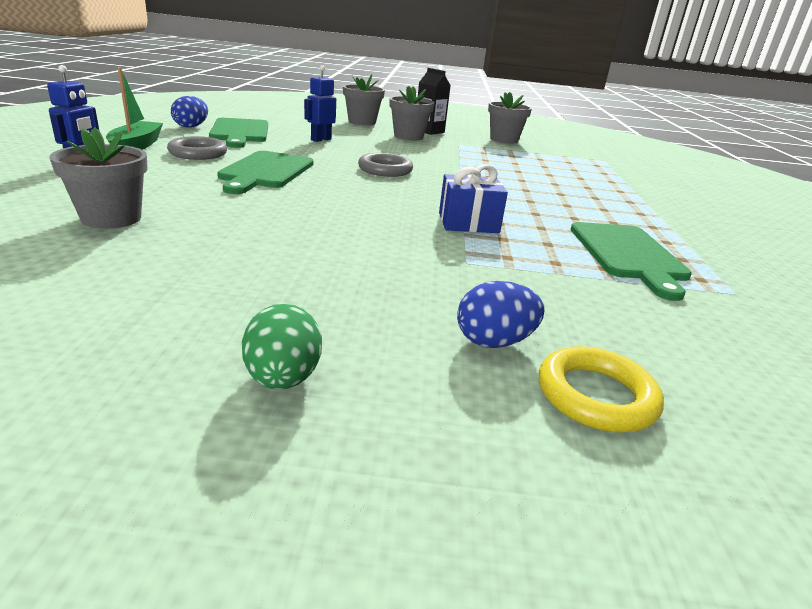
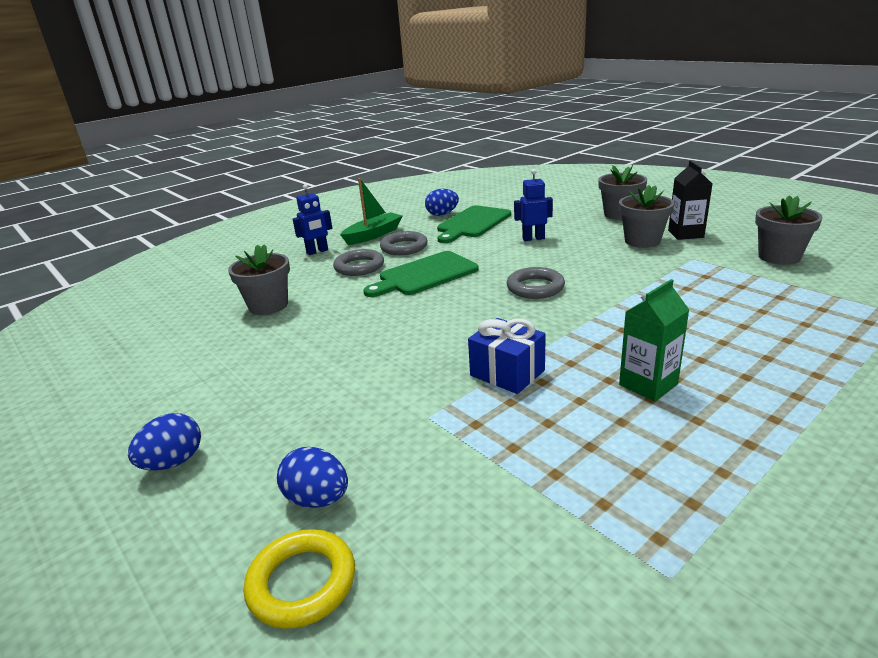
camera: 50 degrees right, 0 degrees up
(173, 172) = (359, 267): none -> grey ring
(283, 378) = (173, 462): green egg -> blue egg
(560, 211) = (648, 384): none -> green carton
(628, 254) = (622, 469): green cutting board -> none

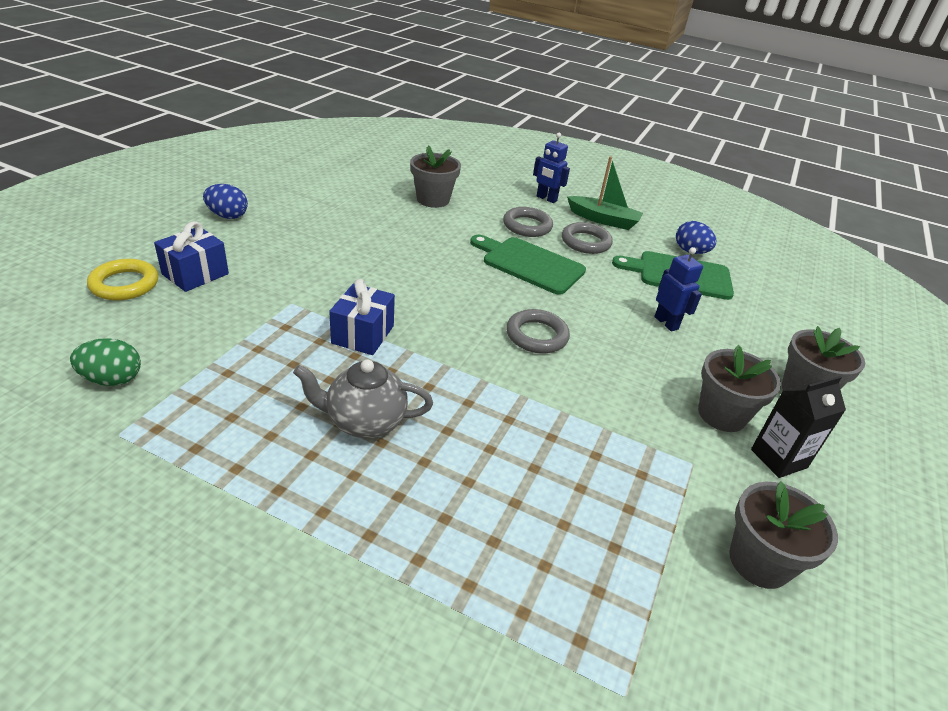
camera: 60 degrees right, 10 degrees up
(317, 499) = (195, 274): blue egg -> blue gift
(552, 588) = (112, 379): none -> green egg
(648, 384) = (365, 422): green carton -> grey teapot

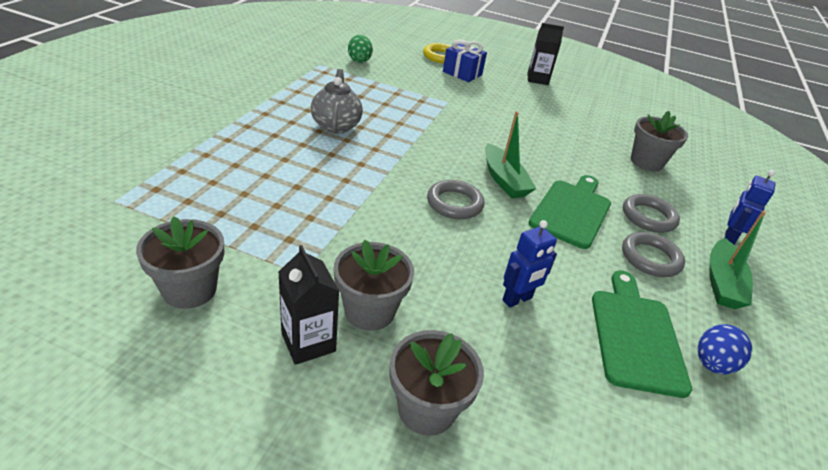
camera: 85 degrees right, 0 degrees up
(227, 216) = (537, 79): blue egg -> black carton
(363, 334) = (423, 126): blue gift -> none
(483, 293) = (504, 180): none -> green boat

